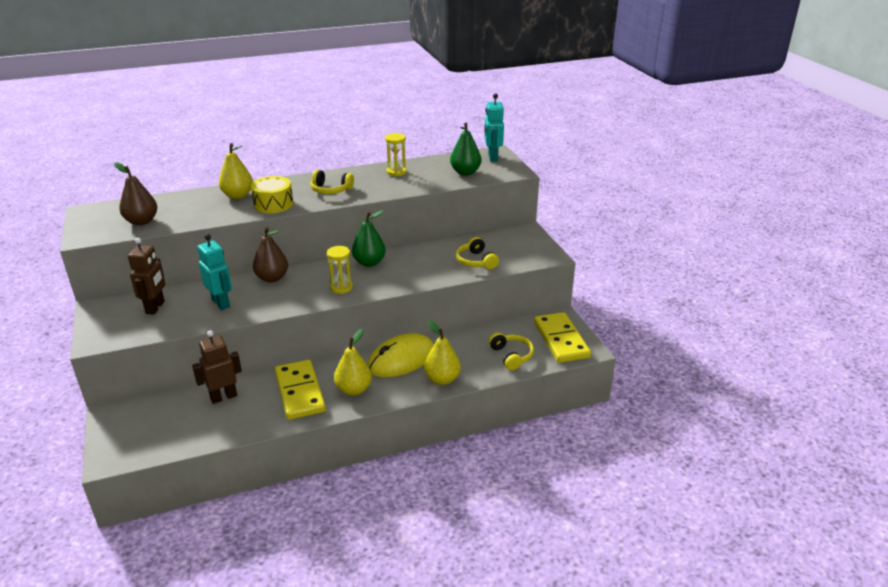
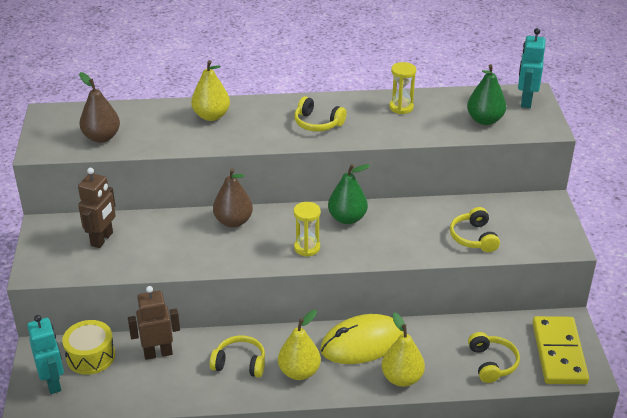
camera: 15 degrees right, 5 degrees up
(221, 303) = (171, 246): turquoise robot -> turquoise robot (53, 383)
(273, 204) = (248, 134): yellow drum -> yellow drum (91, 356)
(300, 392) = (240, 363): yellow domino -> yellow headphones

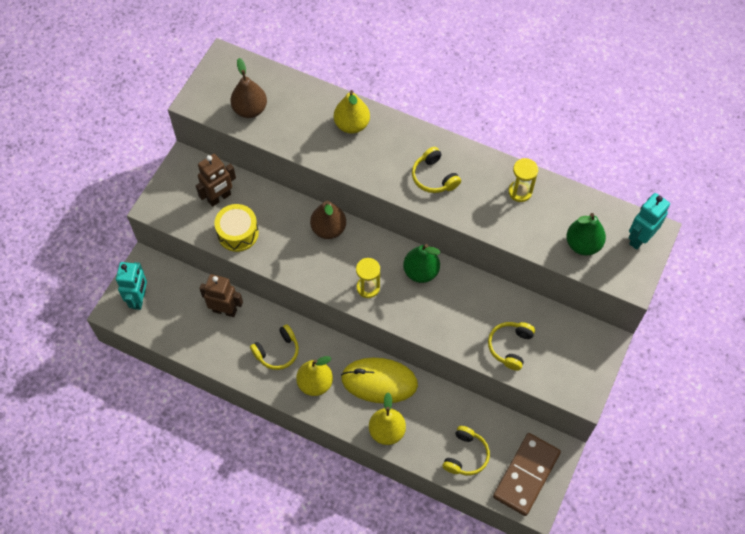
camera: 30 degrees right, 25 degrees up
(91, 356) = (177, 288): yellow drum -> yellow drum (238, 233)
(240, 363) = (277, 351): yellow headphones -> yellow headphones turned 105 degrees clockwise
(558, 353) = (526, 475): yellow domino -> brown domino

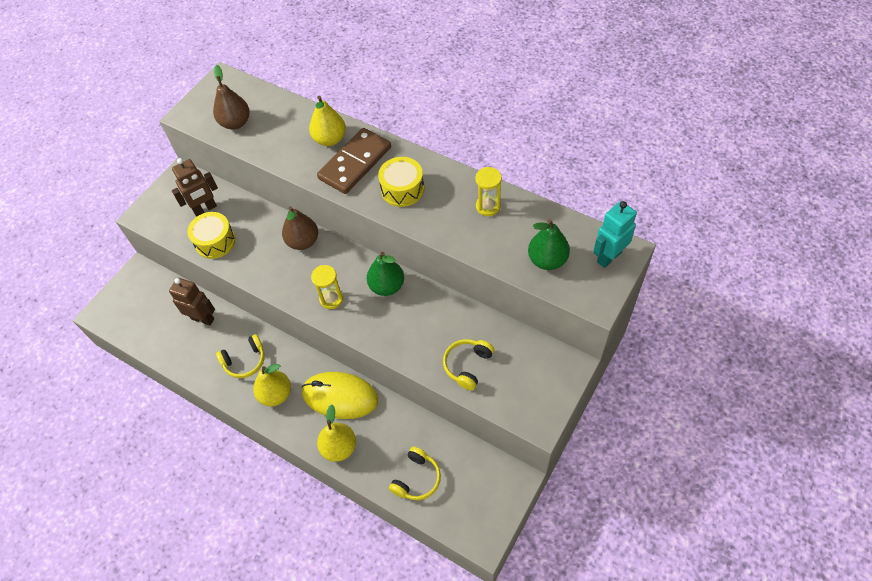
camera: 10 degrees right, 5 degrees down
(139, 299) = (125, 304): turquoise robot -> none
(434, 177) = (402, 189): yellow headphones -> yellow drum
(526, 475) = (478, 504): brown domino -> brown domino (355, 163)

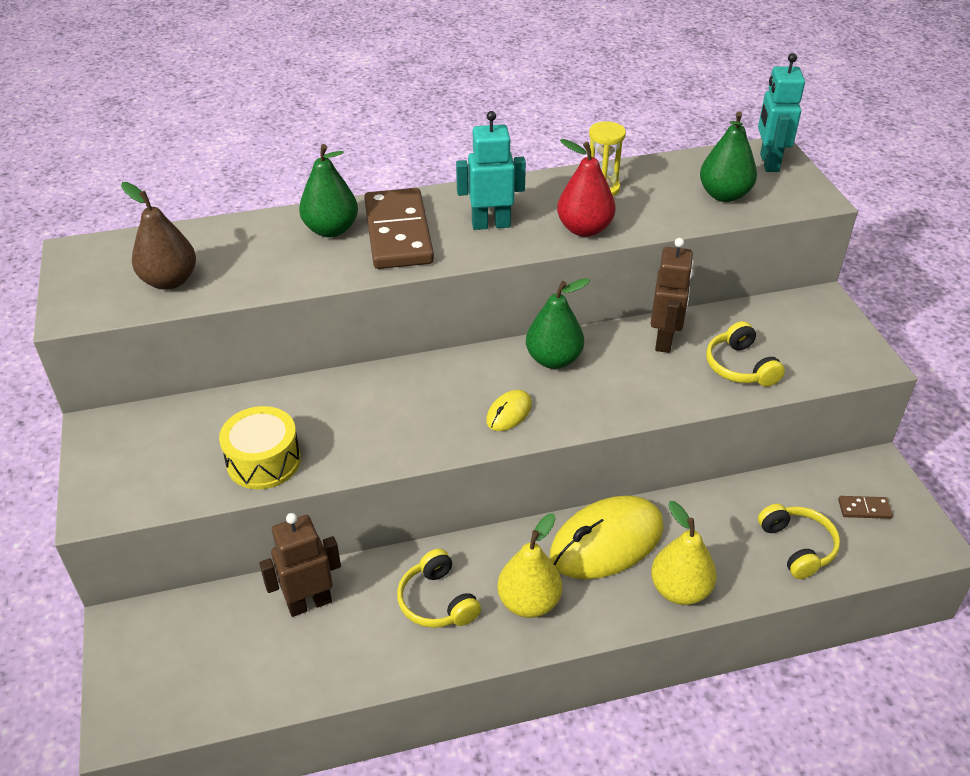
camera: 50 degrees left, 15 degrees down
(205, 209) = (195, 438): brown robot -> brown robot (664, 340)
(245, 361) = (437, 601): yellow headphones -> yellow headphones turned 135 degrees clockwise
(303, 241) = (389, 385): brown pear -> none
(330, 139) = (331, 230): yellow pear -> green pear
(331, 299) = (509, 413): yellow hourglass -> yellow mouse
(402, 189) = (491, 224): yellow drum -> turquoise robot
(442, 227) = (584, 229): none -> red pear
(475, 492) = (864, 509): none -> brown domino

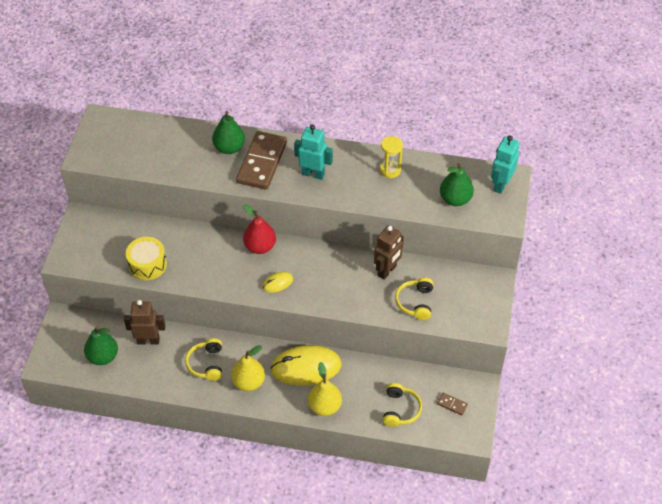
camera: 25 degrees right, 10 degrees up
(170, 281) = (135, 154): brown pear -> none
(553, 359) = (320, 260): green pear -> green pear (103, 356)
(584, 229) = (360, 195): red pear -> red pear (260, 247)

